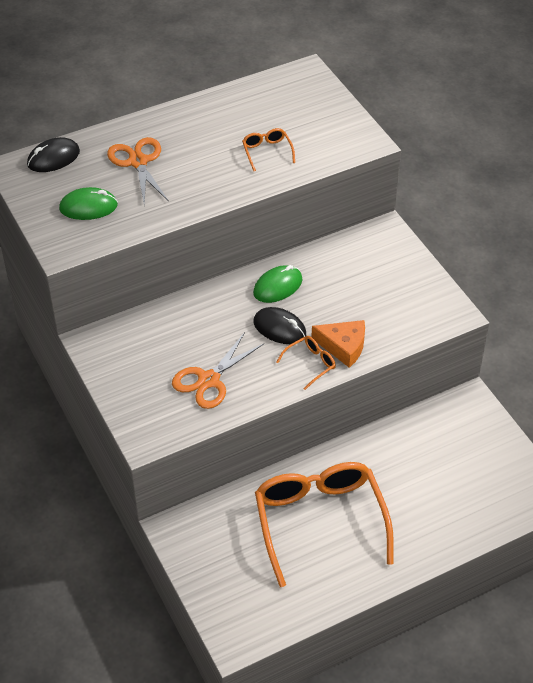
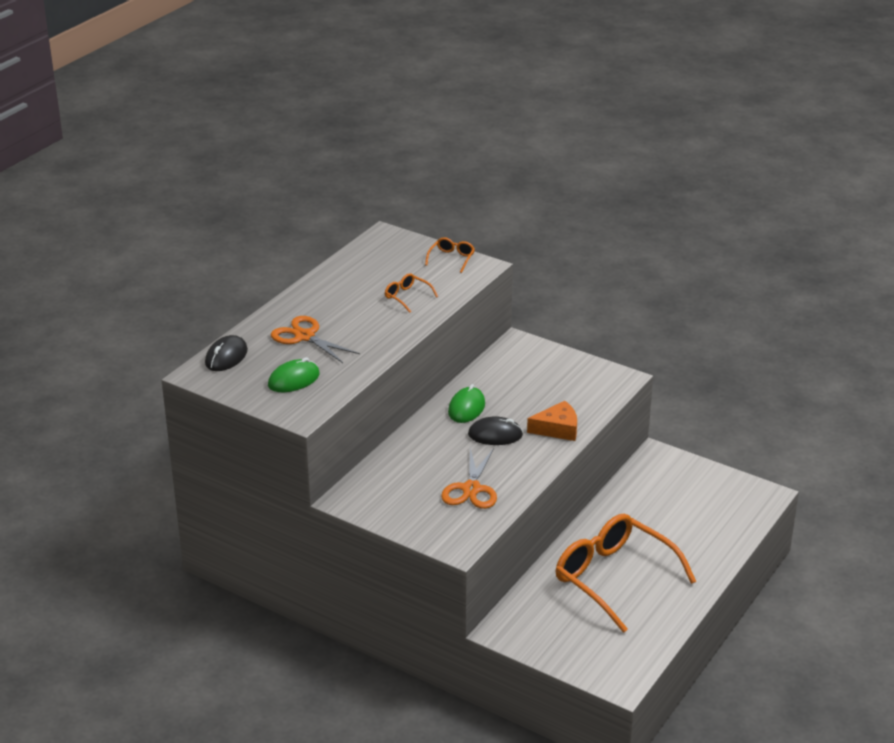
camera: 30 degrees left, 15 degrees down
(310, 364) = (542, 449): orange glasses -> orange glasses (451, 258)

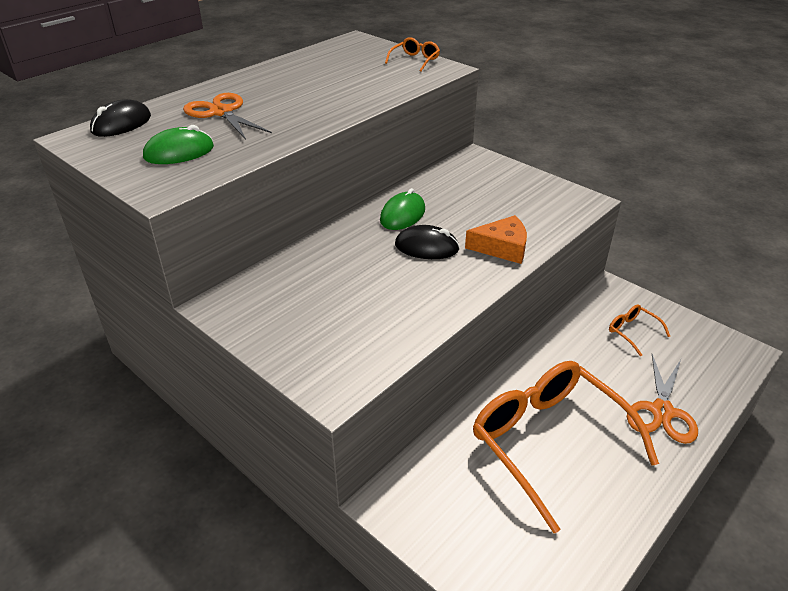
camera: 10 degrees right, 5 degrees up
(407, 297) = (353, 87): orange glasses -> orange glasses (632, 332)
(471, 489) = (378, 310): orange scissors -> orange scissors (661, 411)

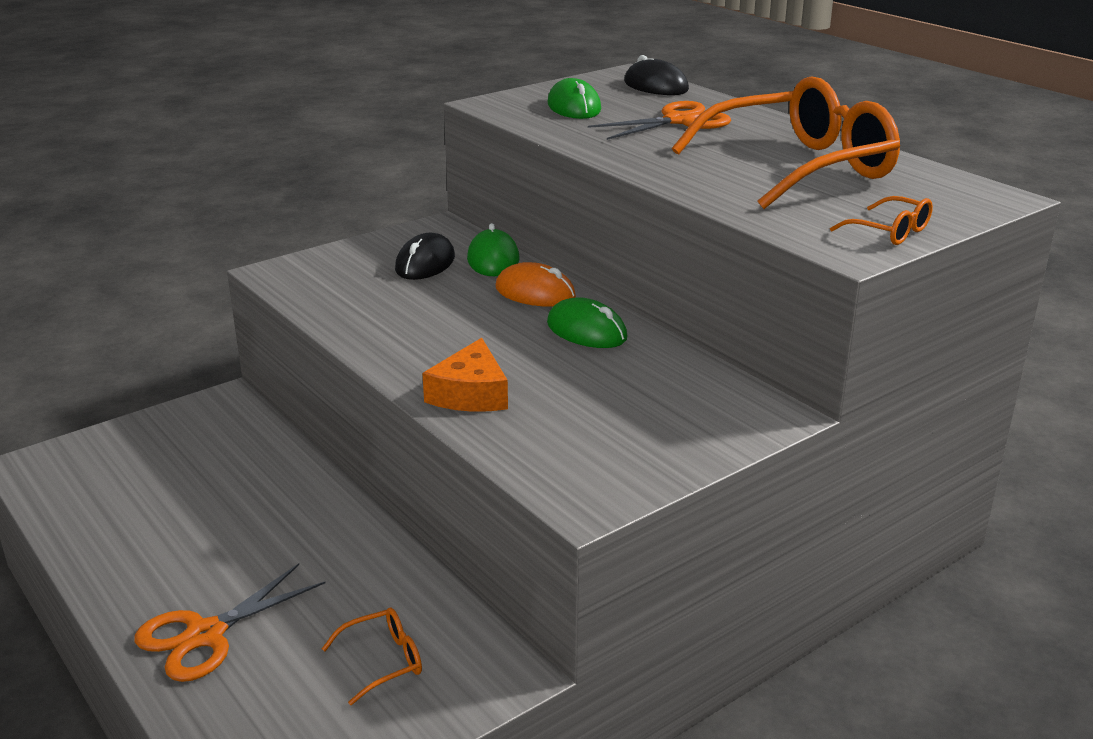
camera: 100 degrees right, 10 degrees down
(291, 266) = (493, 260): none -> green mouse
(349, 240) = (535, 293): none -> orange mouse
(426, 247) = (497, 339): black mouse -> black mouse (425, 263)
(548, 441) = (226, 516): orange glasses -> orange glasses (800, 167)
(661, 411) = (205, 635): orange scissors -> orange scissors turned 75 degrees counterclockwise

